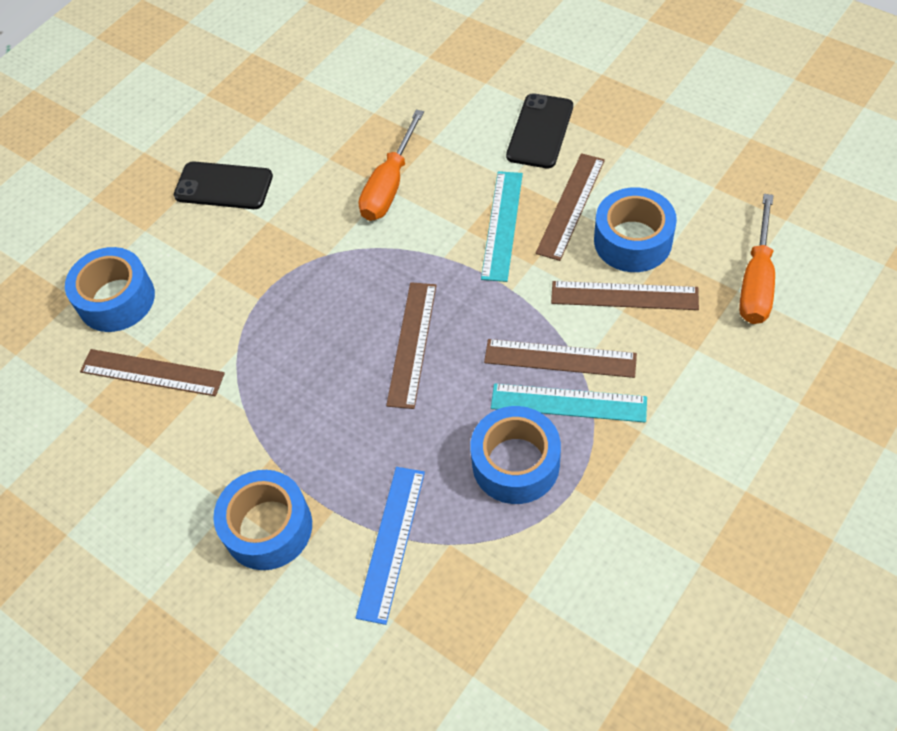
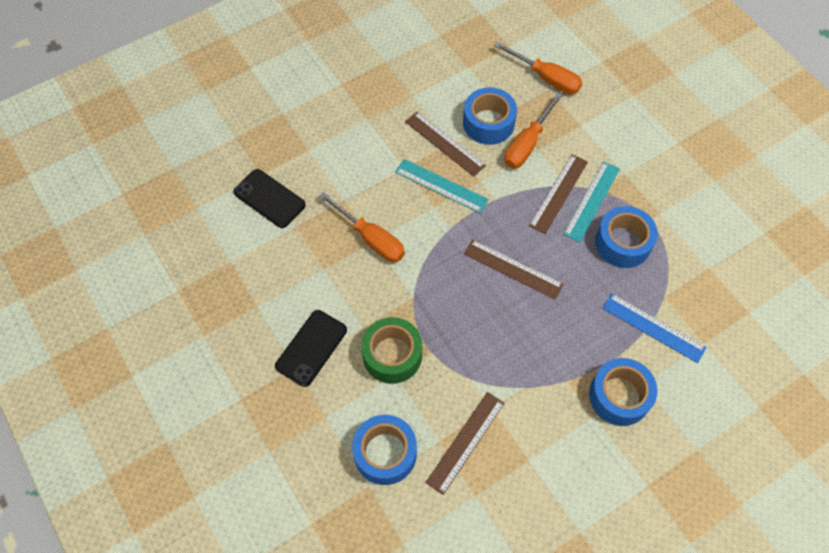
camera: 75 degrees left, 5 degrees up
(241, 262) = (392, 355): none -> green tape
(540, 131) = (372, 136): black phone -> black phone (269, 199)
(624, 296) = (527, 144): brown ruler -> orange screwdriver

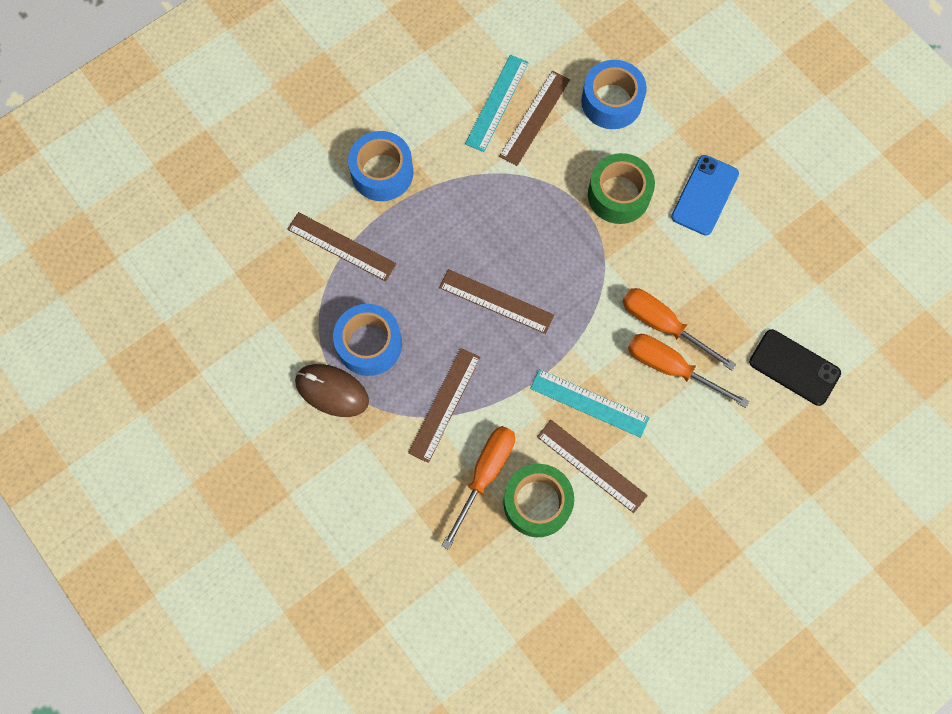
camera: 175 degrees right, 10 degrees up
(311, 348) = (704, 195): black phone -> blue phone
(488, 123) = (537, 503): blue tape -> green tape
(546, 78) = (462, 587): orange screwdriver -> orange screwdriver (671, 368)
(591, 201) = (404, 397): turquoise ruler -> turquoise ruler (497, 103)
(651, 210) = (332, 391): none -> brown mouse
(653, 327) = (341, 246): blue ruler -> brown ruler

